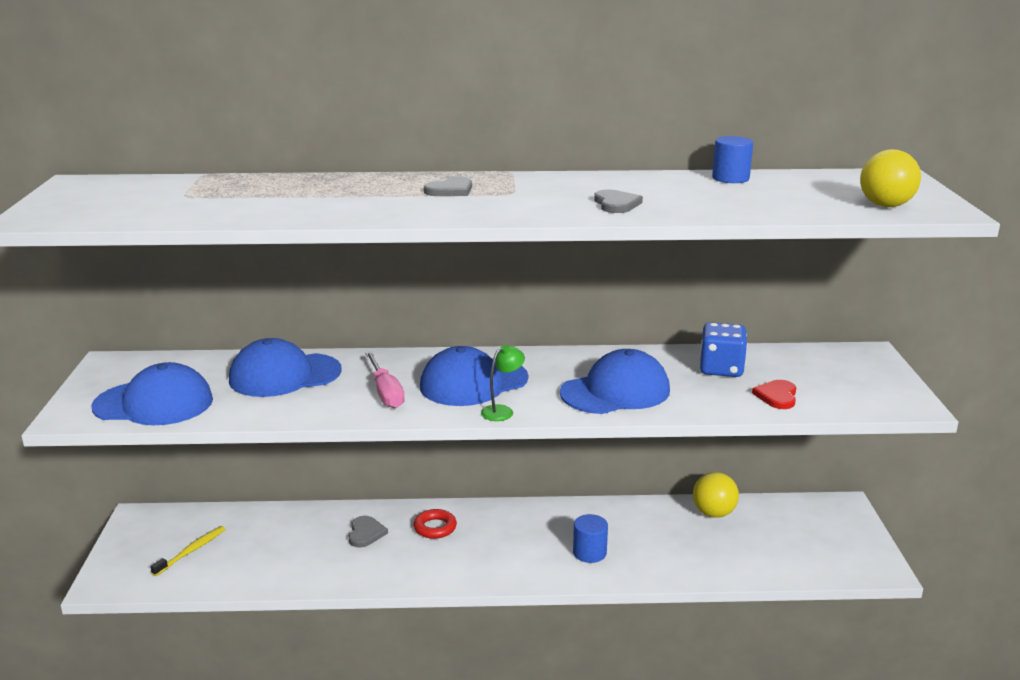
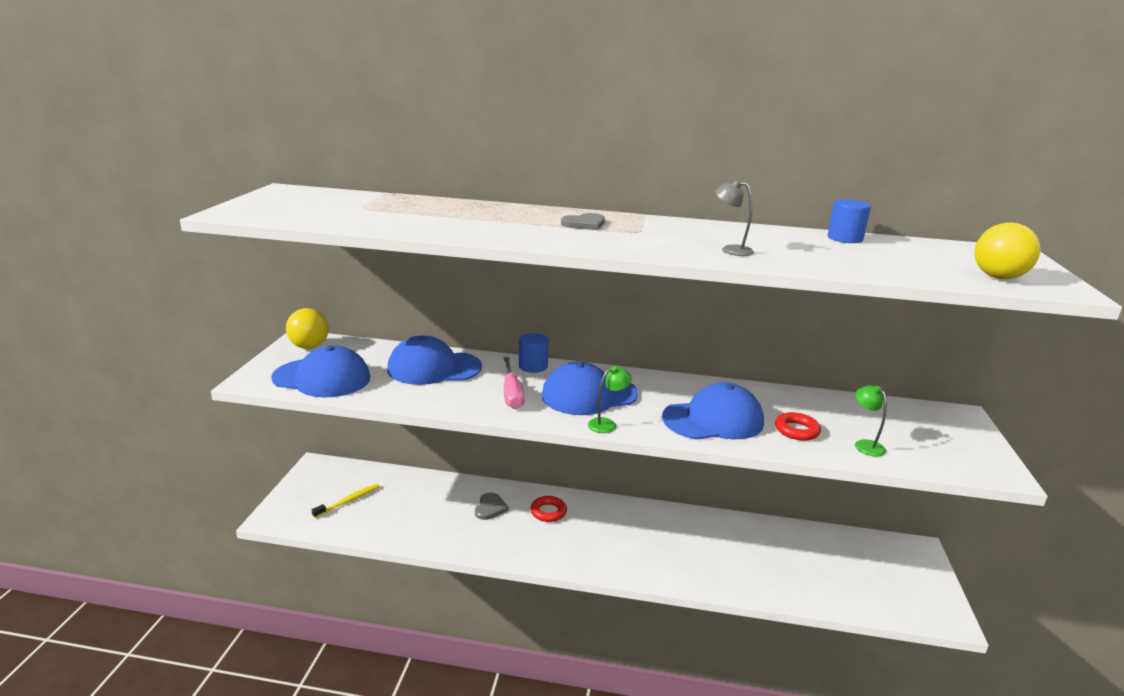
camera: 10 degrees right, 0 degrees up
(589, 553) = (676, 556): blue cylinder -> blue cylinder (533, 366)
(616, 204) = (730, 250): grey heart -> grey lamp
(705, 391) = (796, 430): none -> red ring
(713, 513) = (794, 537): yellow ball -> yellow ball (309, 347)
(721, 369) = (815, 412): blue dice -> none
(777, 396) = (865, 445): red heart -> green lamp

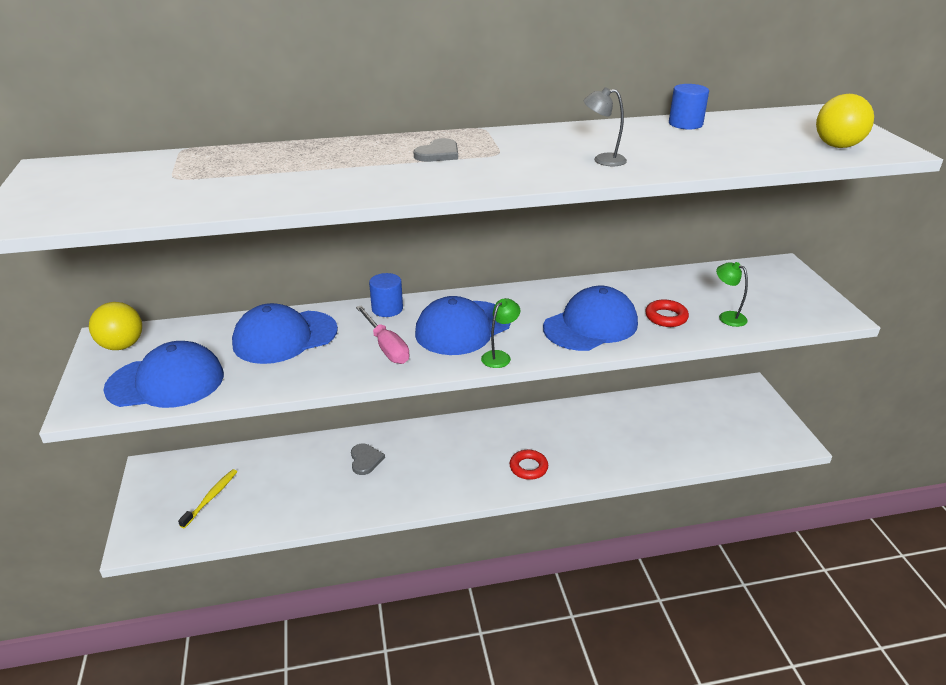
camera: 20 degrees left, 10 degrees up
(548, 512) = (424, 447): red ring -> red ring (528, 467)

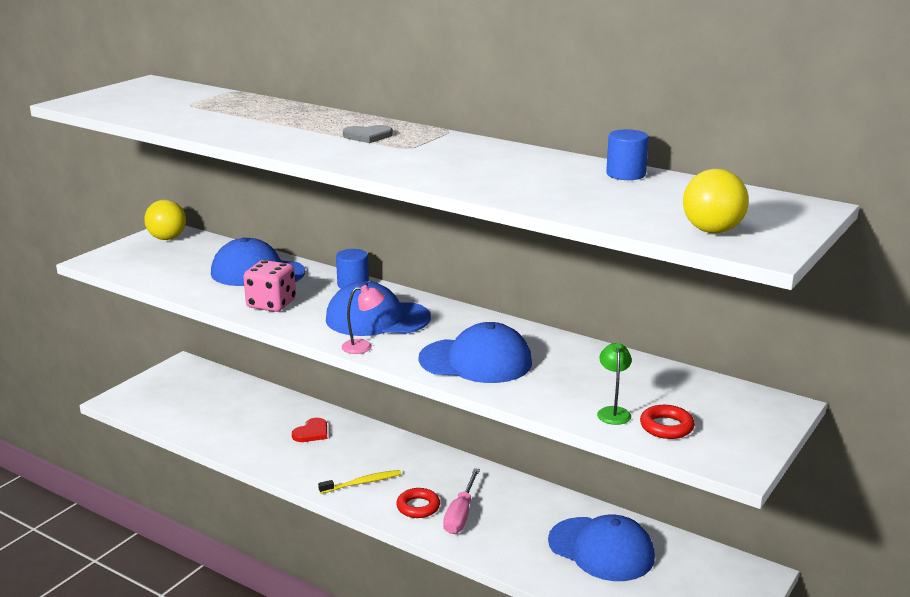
camera: 45 degrees right, 10 degrees down
(166, 382) = (152, 267): blue cap -> blue cap (601, 549)
(211, 498) = (187, 400): yellow toothbrush -> yellow toothbrush (362, 483)
(356, 359) = (271, 304): none -> pink dice
(365, 460) = (312, 432): grey heart -> red heart
(386, 347) = (303, 306): pink screwdriver -> pink screwdriver (460, 514)
(499, 356) = (363, 346): green lamp -> pink lamp
(602, 160) = (466, 174): grey lamp -> none
(666, 317) = (554, 386): red ring -> red ring (666, 427)

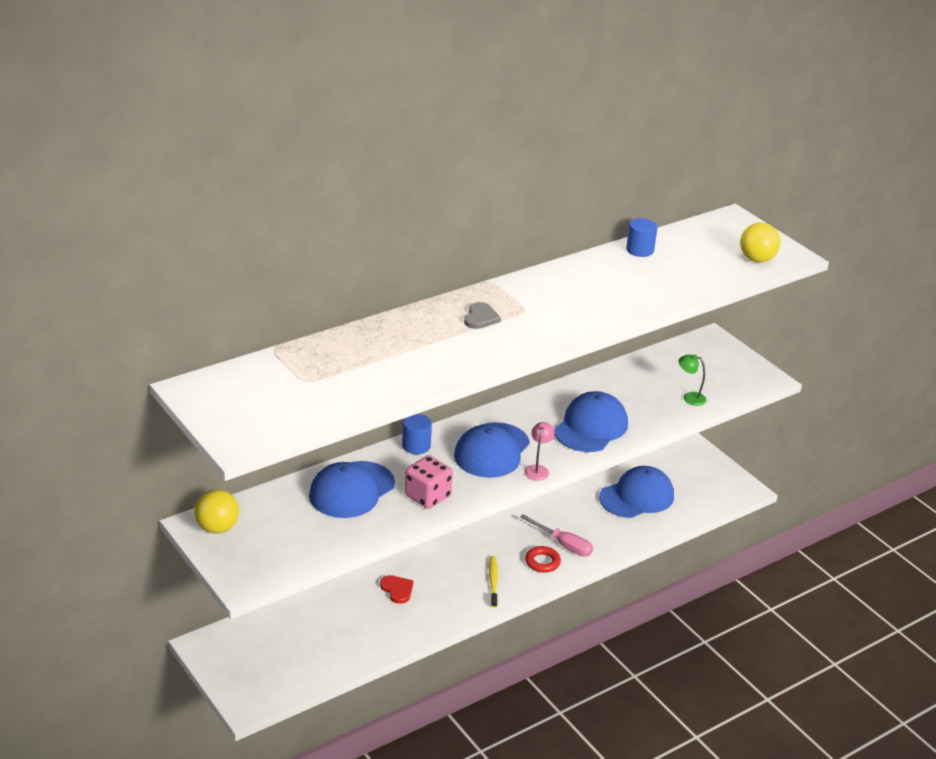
camera: 70 degrees left, 10 degrees up
(666, 427) = (716, 385): red ring -> none

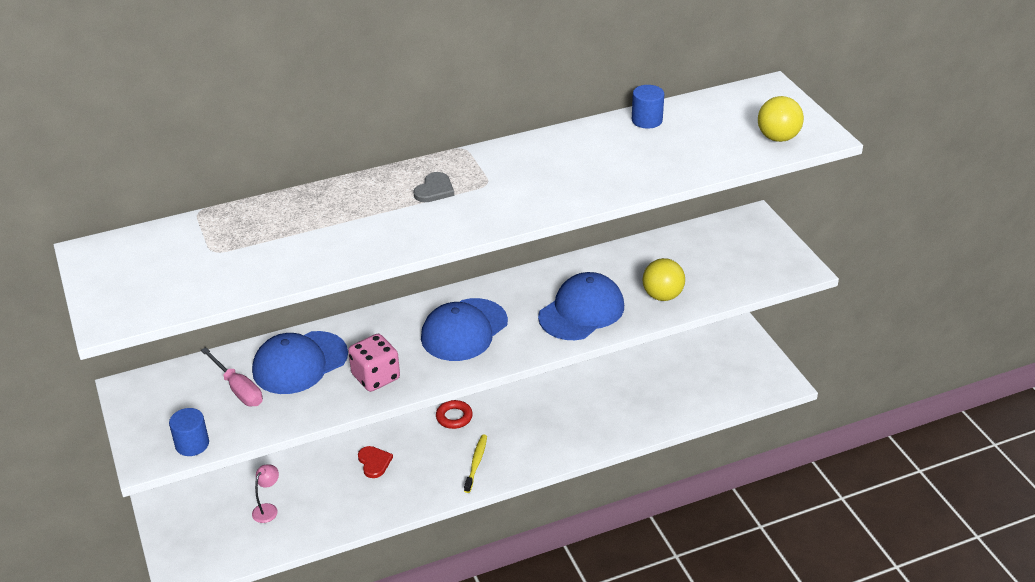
camera: 15 degrees right, 5 degrees up
(217, 528) = (147, 393): yellow ball -> yellow ball (662, 296)
(416, 446) = (386, 318): blue cylinder -> blue cylinder (192, 444)
(538, 469) = (505, 356): pink lamp -> pink lamp (268, 509)
(542, 562) = (535, 446): red ring -> red ring (454, 417)
(563, 545) = (564, 428): pink screwdriver -> pink screwdriver (238, 389)
(637, 496) = (661, 381): blue cap -> none
(689, 397) = (704, 285): green lamp -> none

